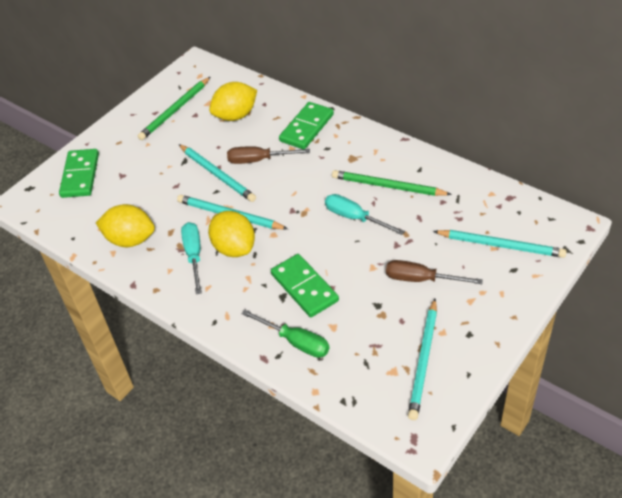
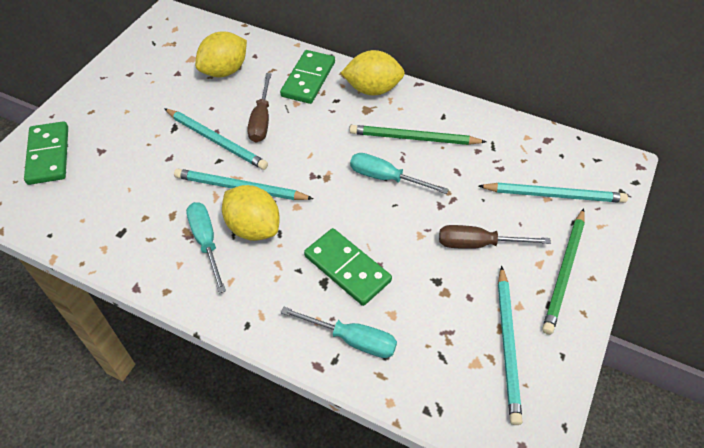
camera: 15 degrees left, 5 degrees up
(130, 240) = (123, 230): yellow lemon -> yellow lemon (372, 89)
(175, 110) = (153, 70): green pencil -> green pencil (564, 272)
(259, 160) = (261, 120): brown screwdriver -> brown screwdriver turned 75 degrees counterclockwise
(295, 342) = (352, 339): green screwdriver -> turquoise screwdriver

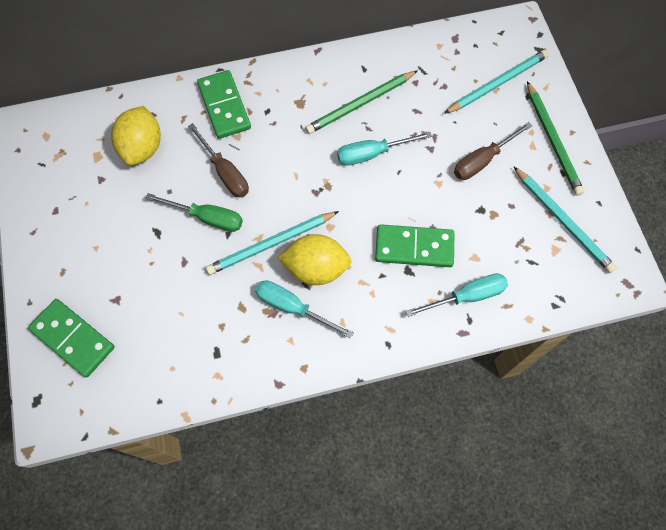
camera: 40 degrees left, 15 degrees up
(216, 140) = (207, 218): turquoise pencil -> green screwdriver
(372, 89) = (287, 80): yellow lemon -> none

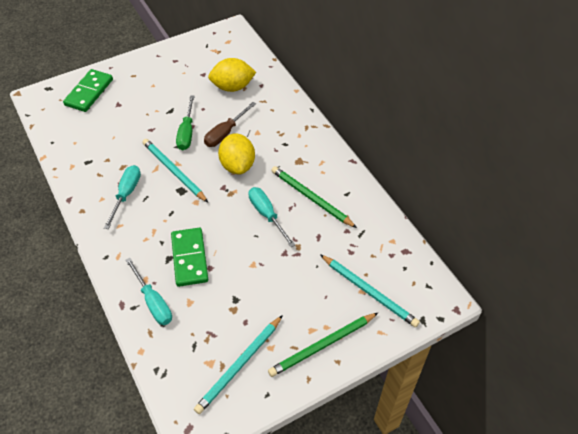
camera: 75 degrees right, 15 degrees down
(224, 106) = (280, 119): green domino -> none
(316, 268) = (159, 201): yellow lemon -> yellow lemon (237, 165)
(482, 160) = (284, 293): brown screwdriver -> none

